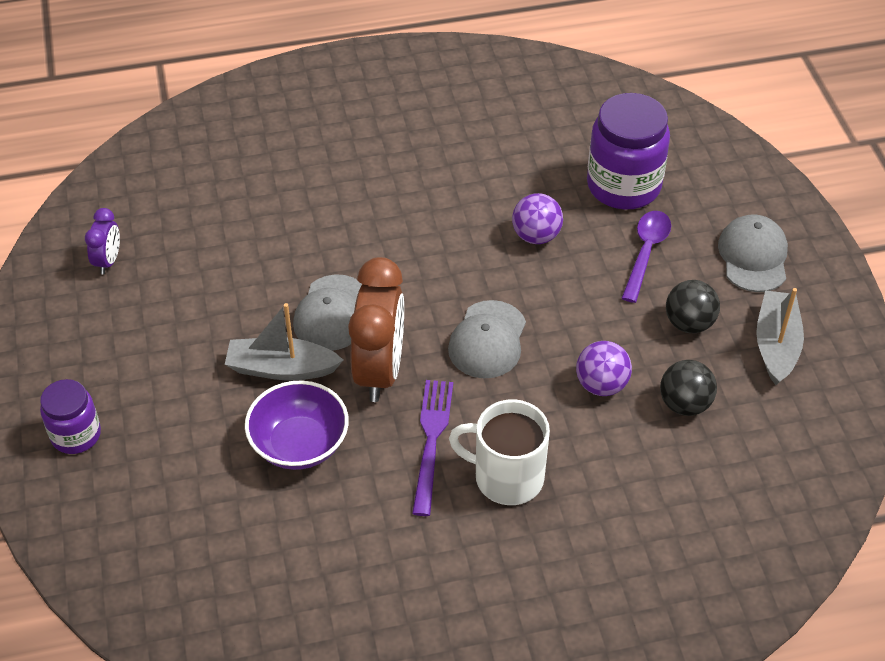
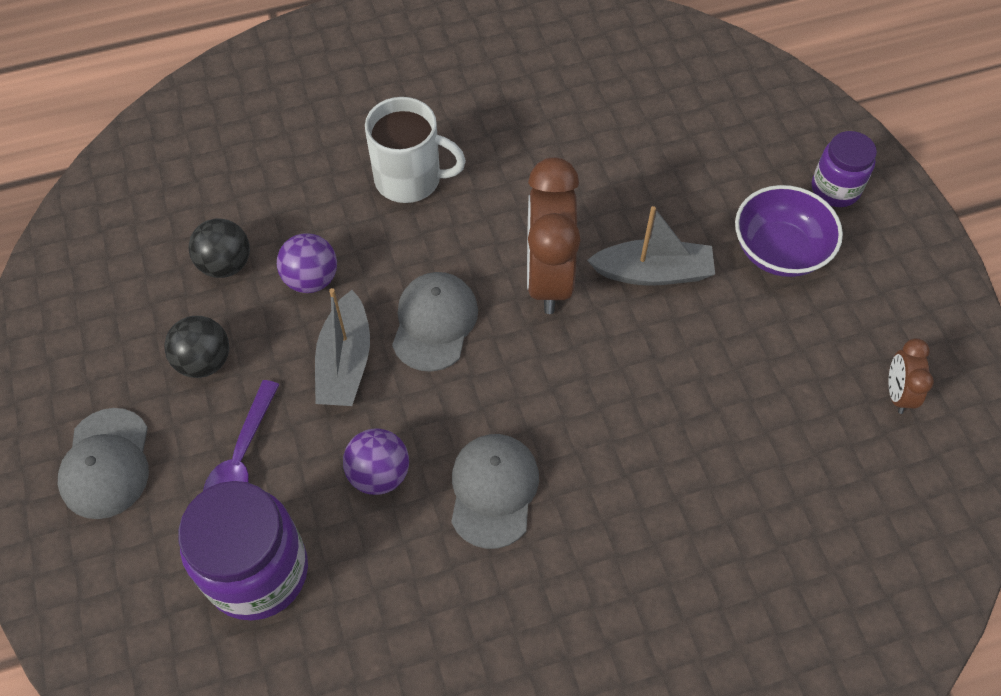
camera: 175 degrees right, 10 degrees up
(108, 261) = (897, 393): purple clock -> brown clock
(299, 444) = (614, 195): purple bowl -> purple bowl (779, 250)
(332, 313) = (614, 343): grey cap -> grey cap (493, 490)
(431, 440) = (485, 209): purple fork -> none
(776, 344) = (110, 341): grey boat -> grey boat (345, 362)

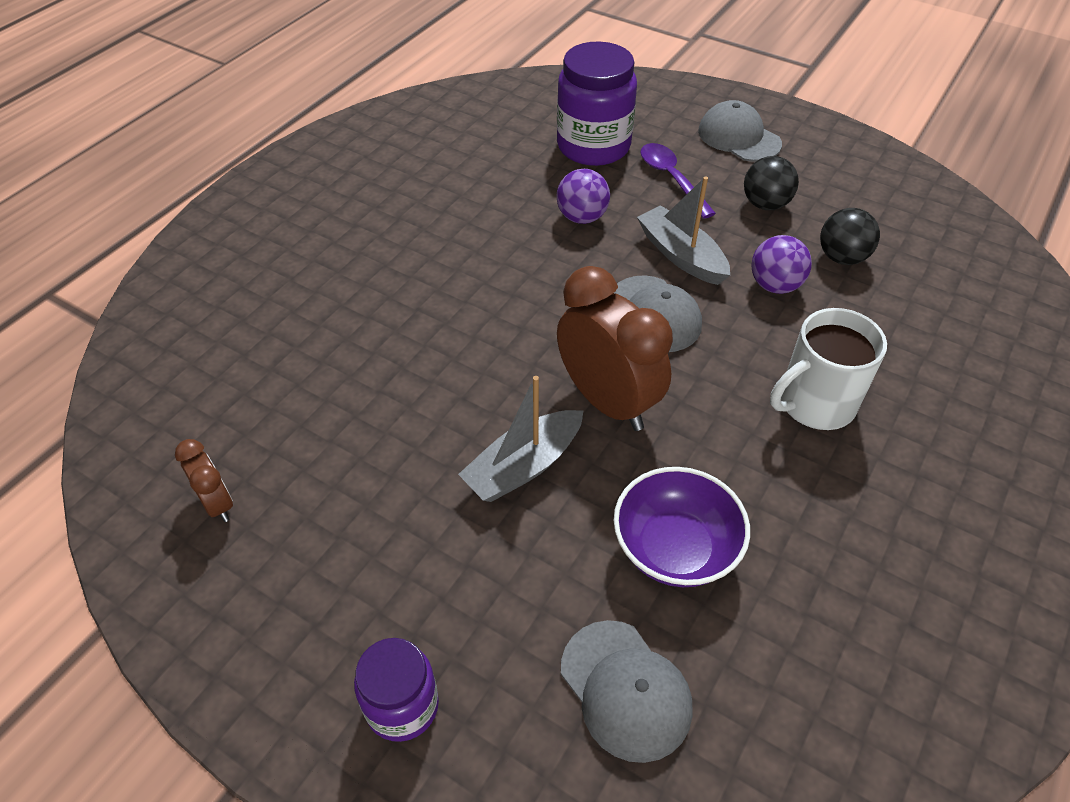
camera: 140 degrees right, 10 degrees down
(493, 490) = (500, 250): grey cap -> grey cap (625, 689)
(779, 250) = (418, 575): purple bowl -> purple bowl (675, 548)

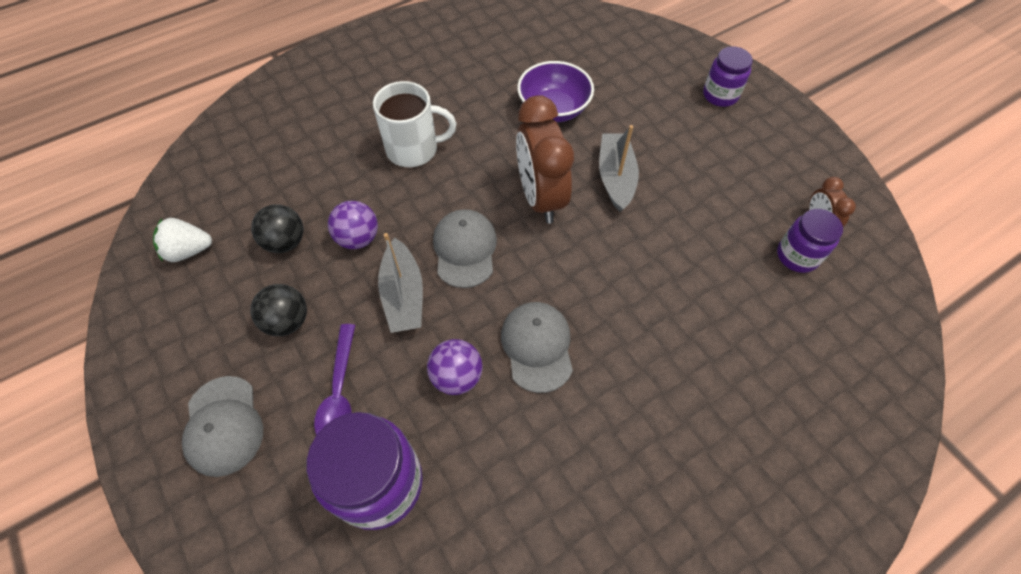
camera: 155 degrees left, 10 degrees up
(247, 447) = (797, 256): none -> purple jar
(523, 466) = (615, 177): grey boat -> grey boat turned 75 degrees counterclockwise
(625, 689) = (613, 68): grey cap -> grey cap (537, 346)
(920, 220) = (189, 251): none -> white strawberry

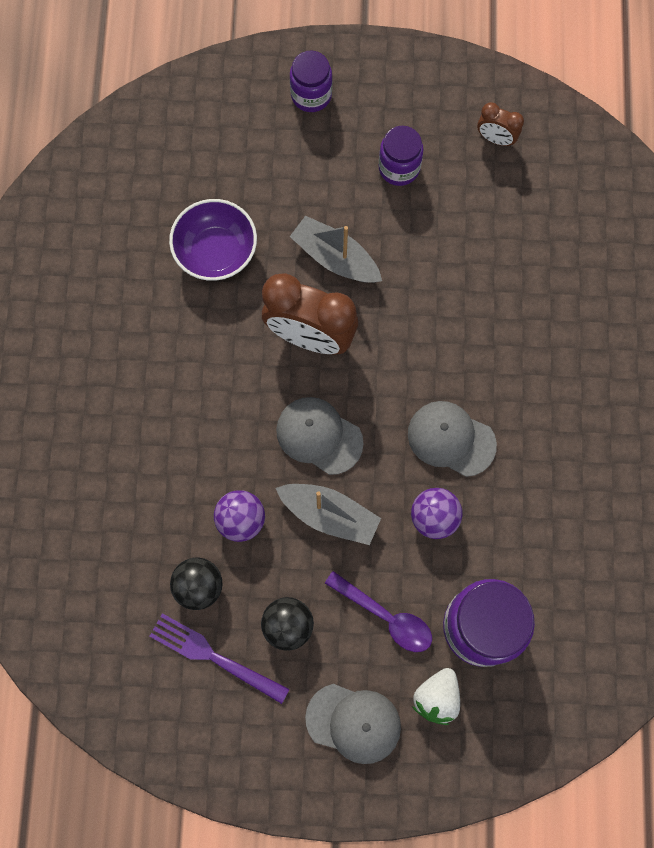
camera: 55 degrees left, 15 degrees up
(189, 251) = (146, 678): white strawberry -> white strawberry (436, 697)
(231, 284) = (213, 657): none -> purple fork
(414, 149) = (170, 410): white mug -> none
(797, 256) = (512, 180): purple jar -> purple jar (399, 168)

